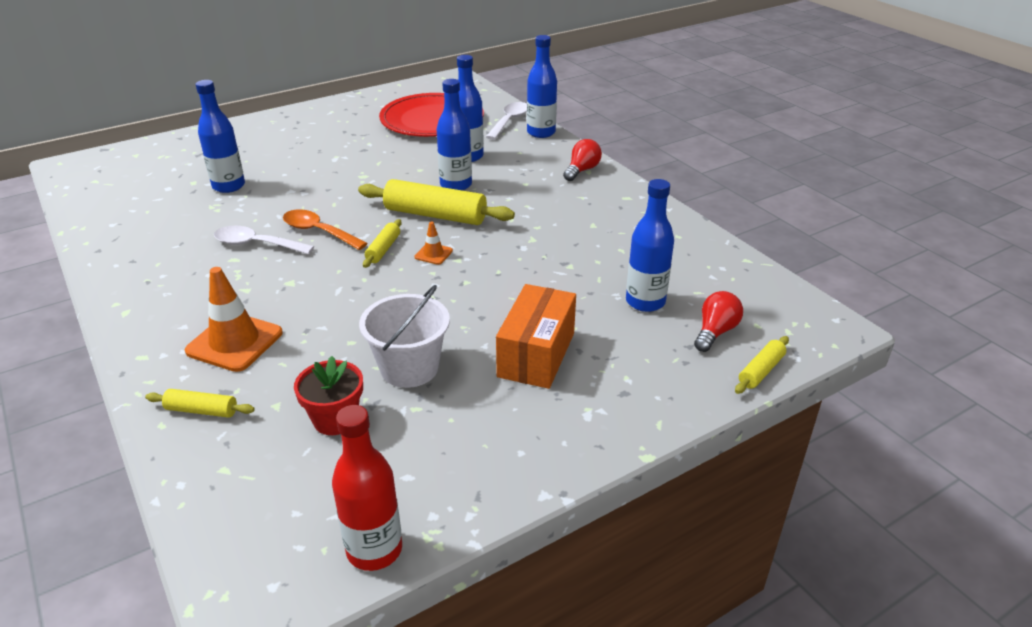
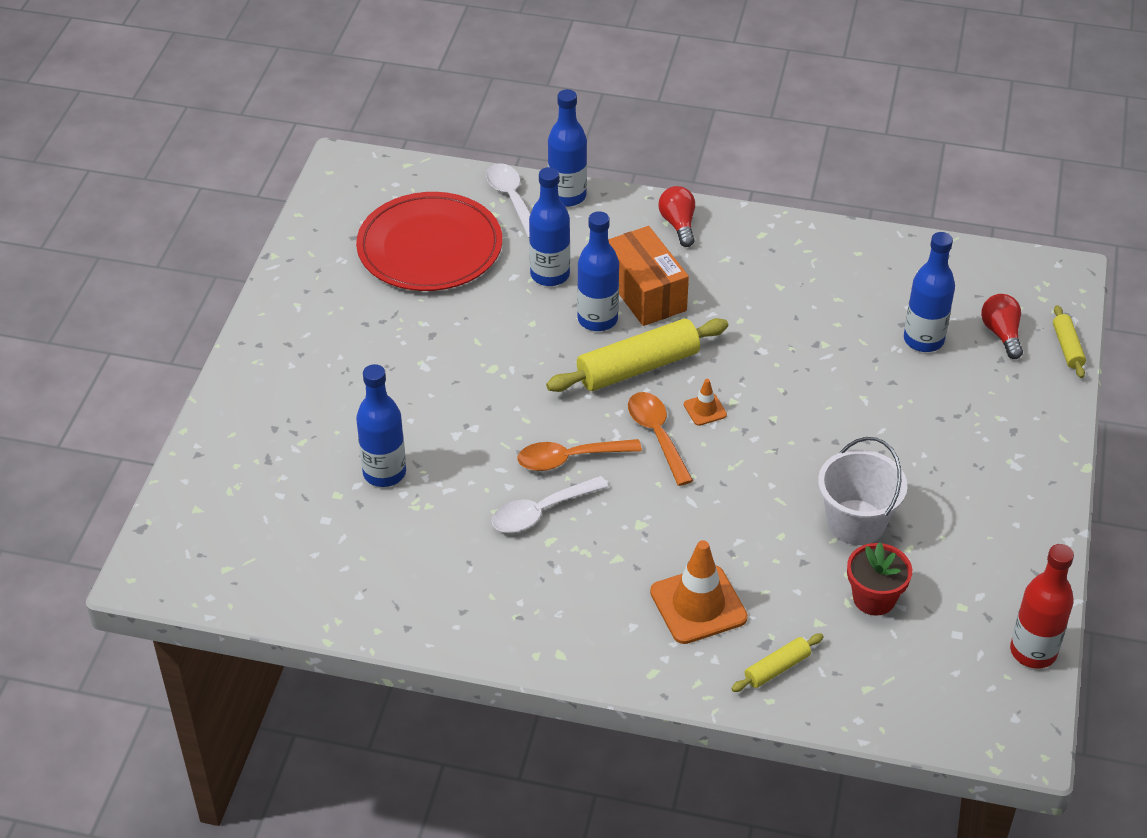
camera: 45 degrees left, 10 degrees up
(383, 249) = (657, 435): yellow rolling pin -> orange spoon
(536, 354) = (919, 444): orange box -> orange box (645, 293)

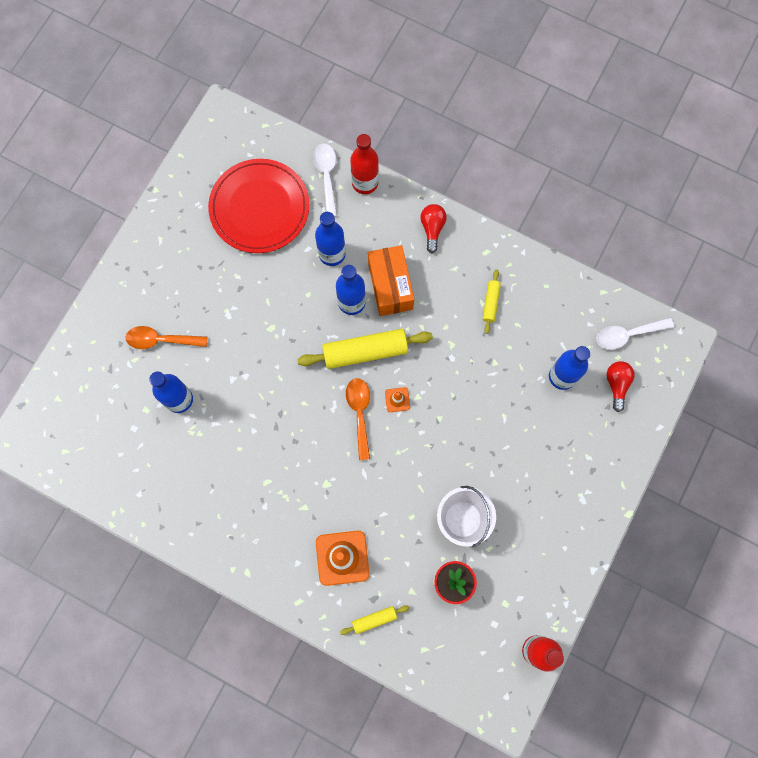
camera: 15 degrees right, 30 degrees up
(541, 512) = (267, 457): white spoon -> white spoon (627, 335)
(567, 196) = (365, 183): blue bottle -> red bottle
(570, 459) = (298, 418): orange spoon -> orange spoon (161, 340)
(1067, 347) = (657, 408): yellow rolling pin -> yellow rolling pin (491, 303)

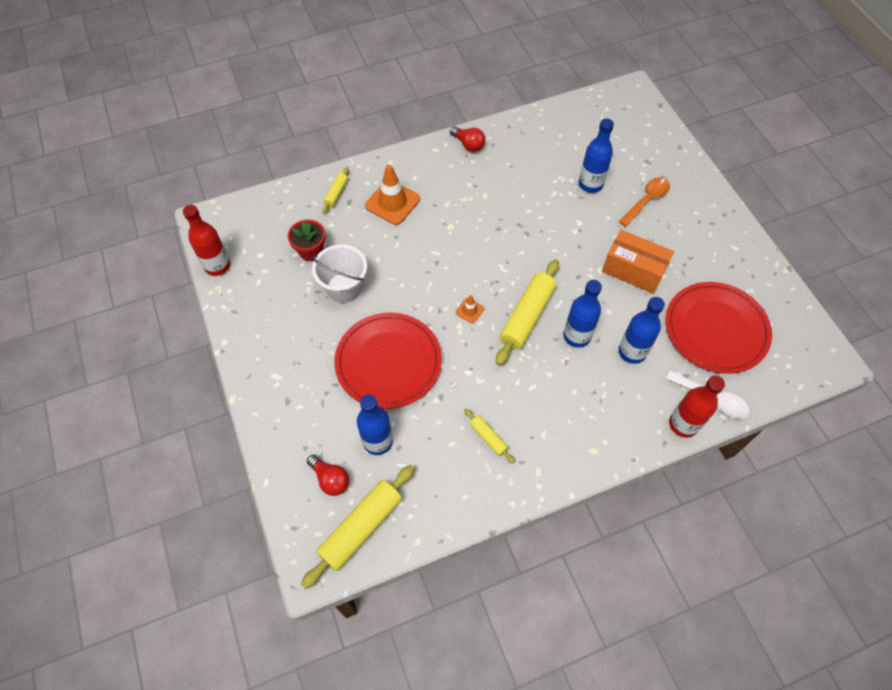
camera: 130 degrees right, 15 degrees down
(359, 413) = (482, 280): orange spoon -> none
(390, 286) = (568, 373): orange box -> orange box (633, 270)
(432, 229) = (595, 445): red light bulb -> red light bulb (468, 144)
(495, 424) = (388, 362): none -> red plate
(627, 335) = (361, 528): white spoon -> yellow rolling pin

